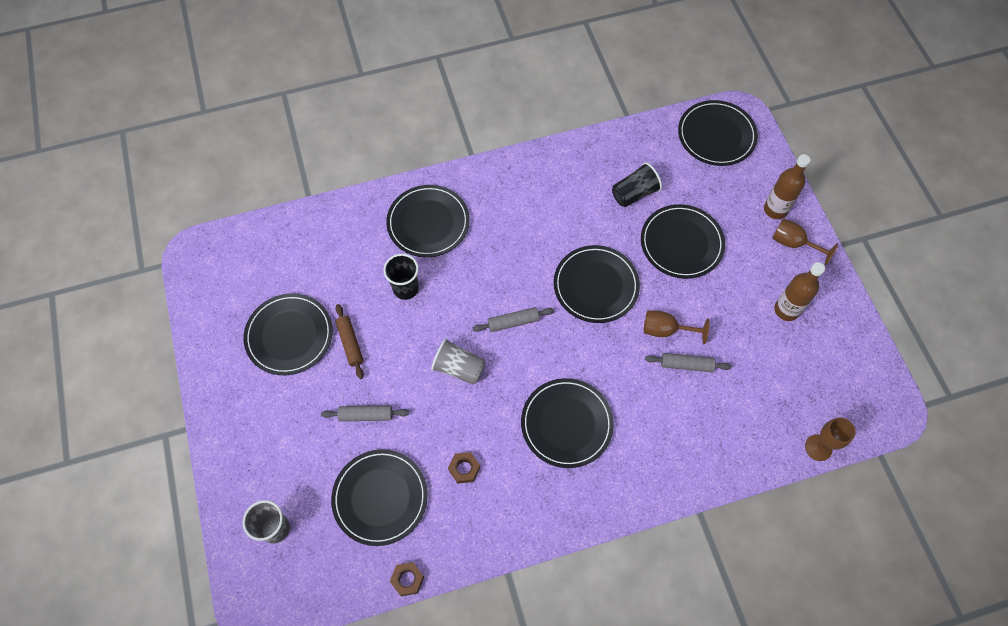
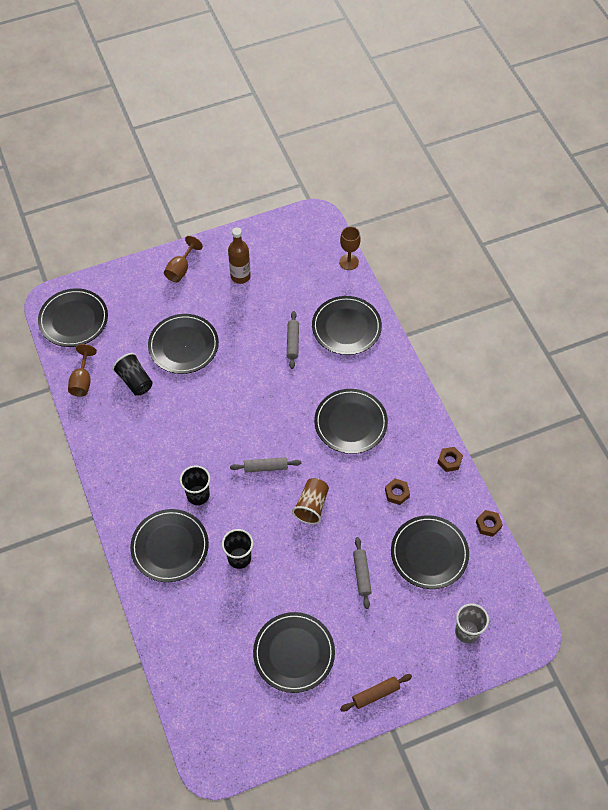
camera: 95 degrees left, 5 degrees down
(350, 343) = (297, 597): brown rolling pin -> brown rolling pin (375, 694)
(459, 368) = (311, 506): grey cup -> brown cup
(485, 251) = (198, 495): none -> black cup
(502, 542) = (449, 461): none -> brown nut
(513, 322) = (265, 467): grey rolling pin -> grey rolling pin turned 75 degrees counterclockwise
(596, 285) = (227, 407): black plate -> black plate (346, 327)
(665, 330) = (264, 356): brown goblet -> brown goblet (82, 381)
(775, 209) = (149, 280): brown bottle -> none

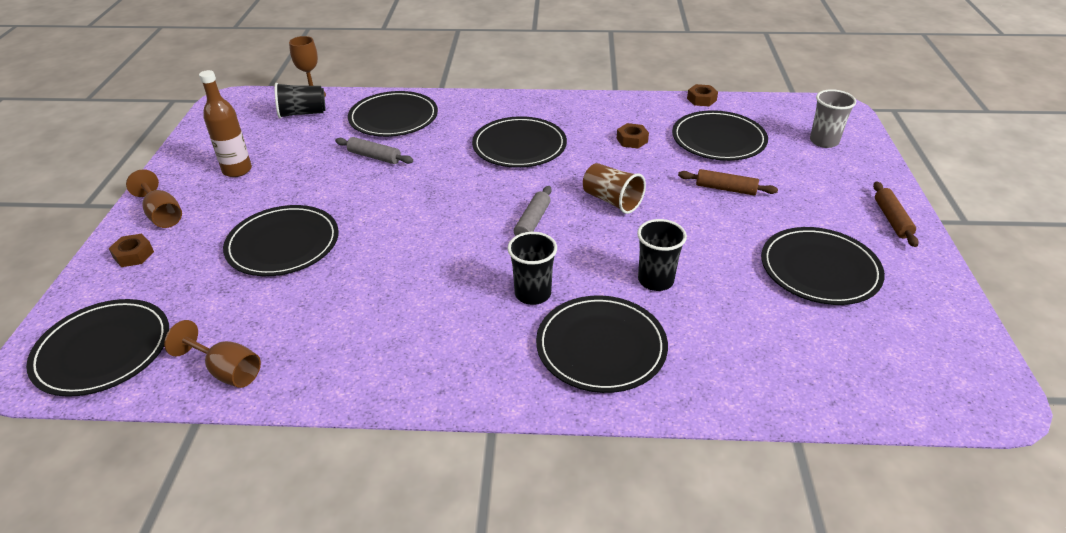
camera: 65 degrees left, 20 degrees down
(135, 381) = (289, 308): black cup -> black cup (302, 113)
(362, 574) = (726, 189): grey rolling pin -> brown rolling pin
(449, 461) = (613, 101): brown nut -> brown nut (133, 255)

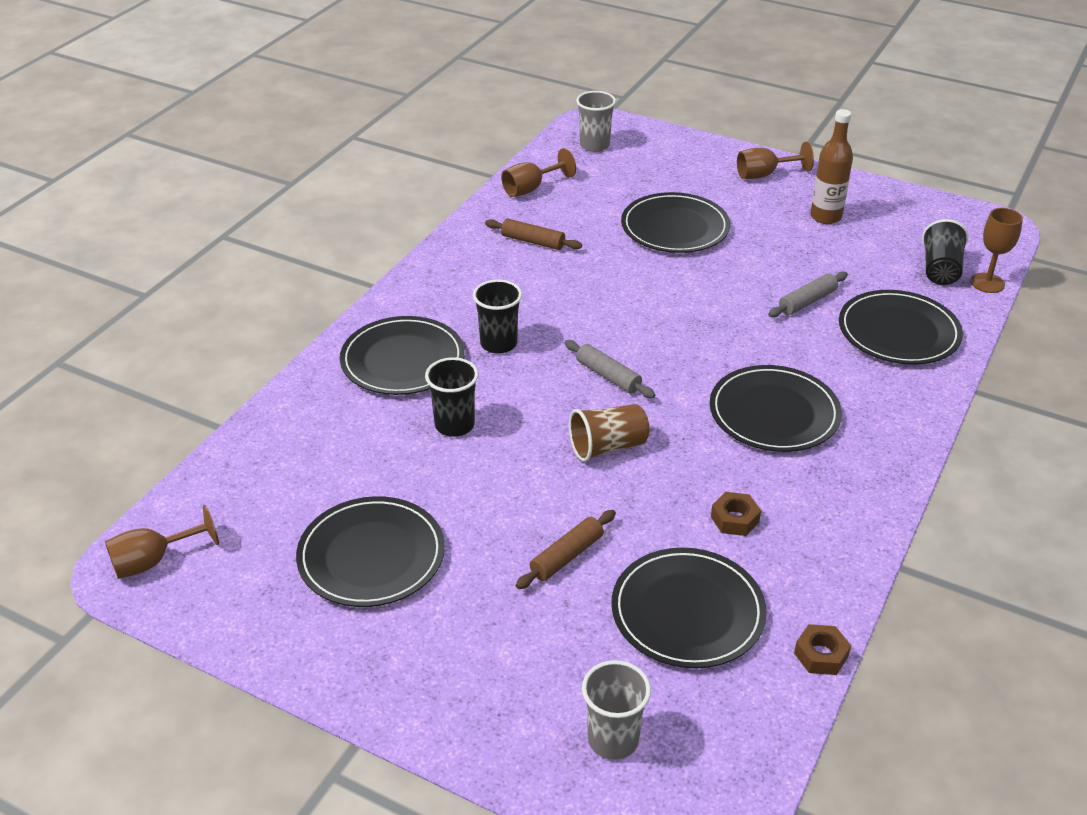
camera: 115 degrees right, 0 degrees up
(103, 350) = (594, 145): black plate -> grey cup
(133, 255) = (709, 160): brown nut -> none
(891, 219) = (394, 686): brown rolling pin -> brown rolling pin (533, 241)
(966, 388) = (153, 561): none -> brown goblet

